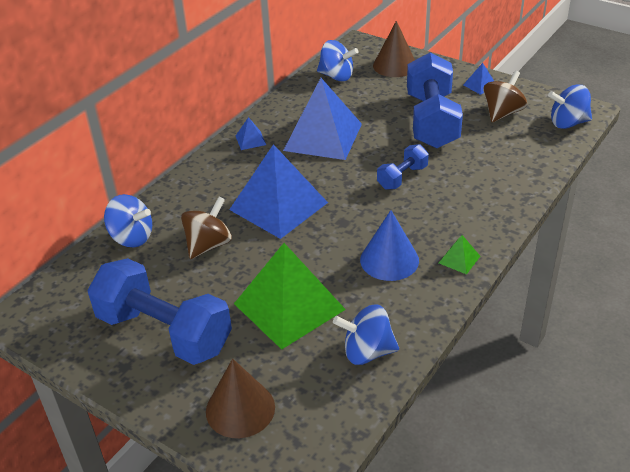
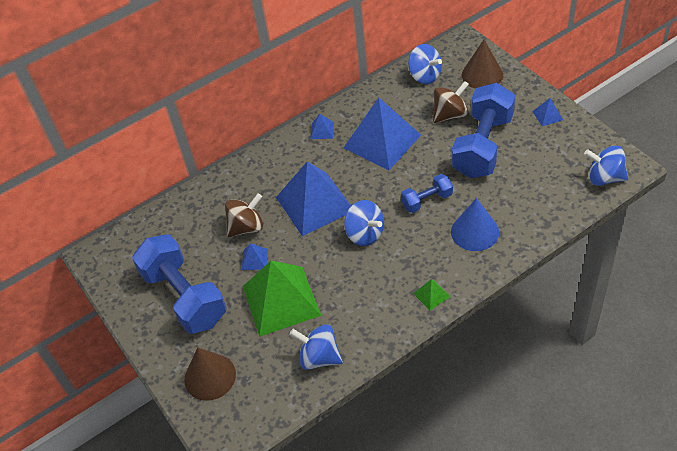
camera: 25 degrees right, 10 degrees up
(132, 237) = (194, 205): blue spinning top -> blue spinning top (365, 234)
(235, 273) = (254, 259): none -> blue pyramid
(389, 260) = (376, 280): blue cone -> blue cone (475, 232)
(502, 113) = (550, 152): brown spinning top -> brown spinning top (450, 114)

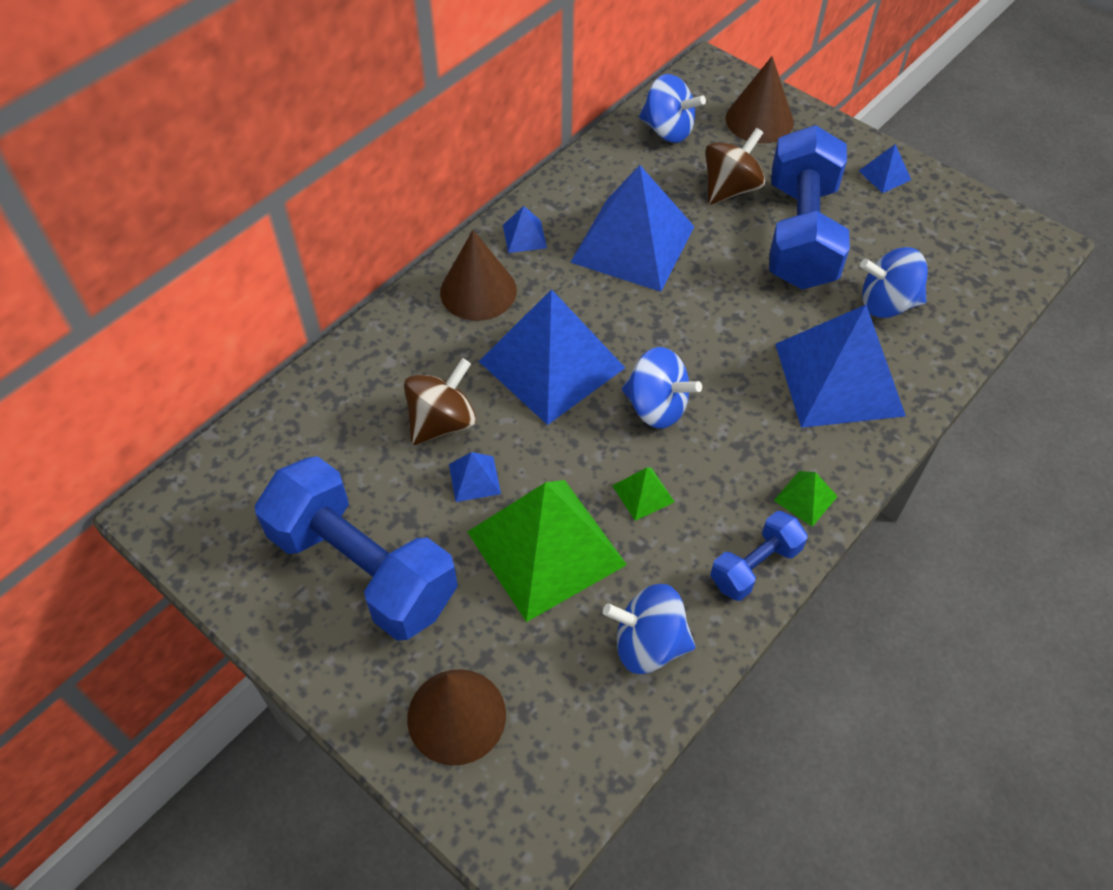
camera: 20 degrees left, 5 degrees up
(287, 158) = (478, 291): none -> brown cone
(342, 279) = (643, 493): none -> green pyramid
(427, 200) = (741, 336): blue dumbbell -> blue dumbbell (755, 566)
(475, 232) = (838, 379): blue cone -> blue pyramid
(604, 178) = (1008, 265): blue spinning top -> blue spinning top (887, 303)

